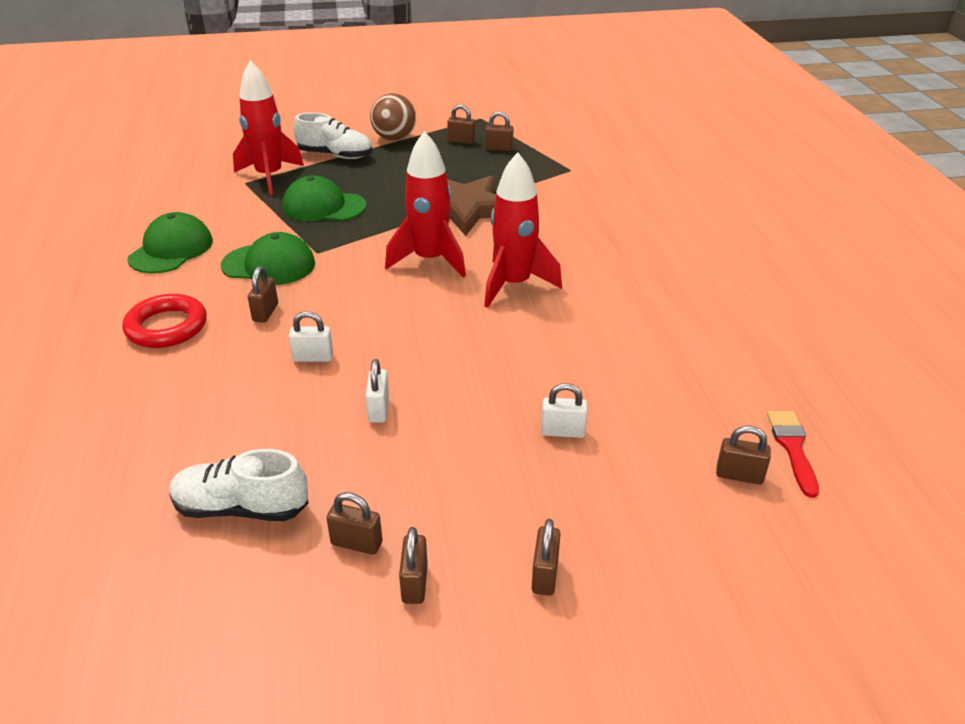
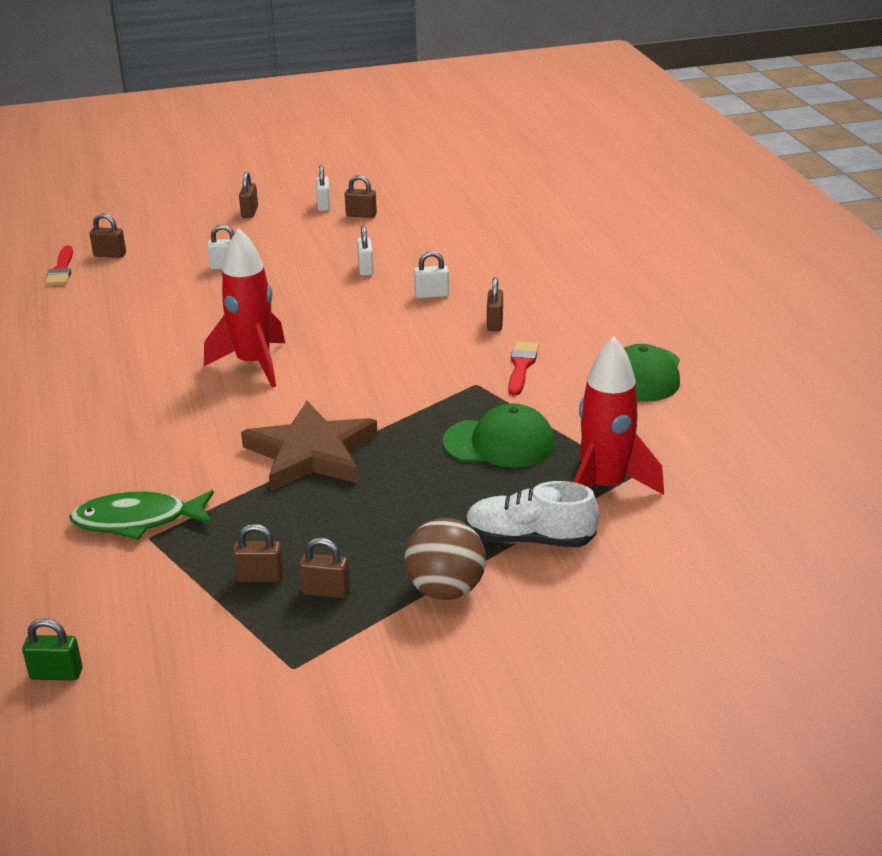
camera: 175 degrees right, 5 degrees down
(166, 327) = (577, 307): red ring -> none
(241, 508) = (438, 222): white shoe -> none
(269, 265) = (521, 366): green cap -> red brush
(415, 583) = (324, 205): brown padlock -> white padlock
(430, 260) = (346, 383): red rocket -> none
(581, 178) = (137, 520): none -> green fish
(599, 122) = (56, 674): none -> green padlock

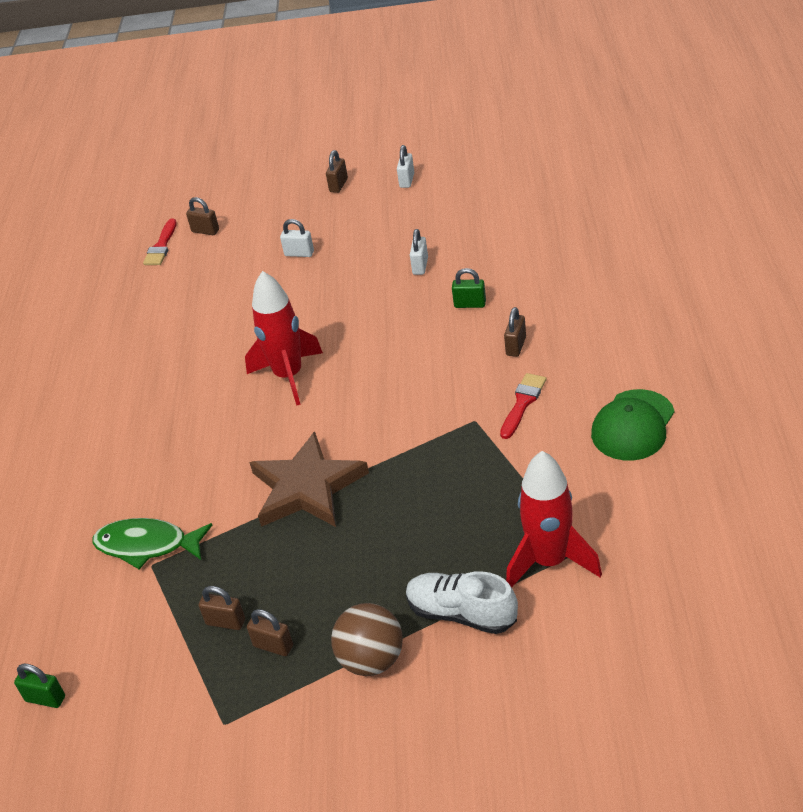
camera: 20 degrees right, 10 degrees up
(361, 215) = (437, 195): brown padlock -> none
(432, 295) = (470, 304): white padlock -> green padlock
(499, 443) = (472, 495): green cap -> none

